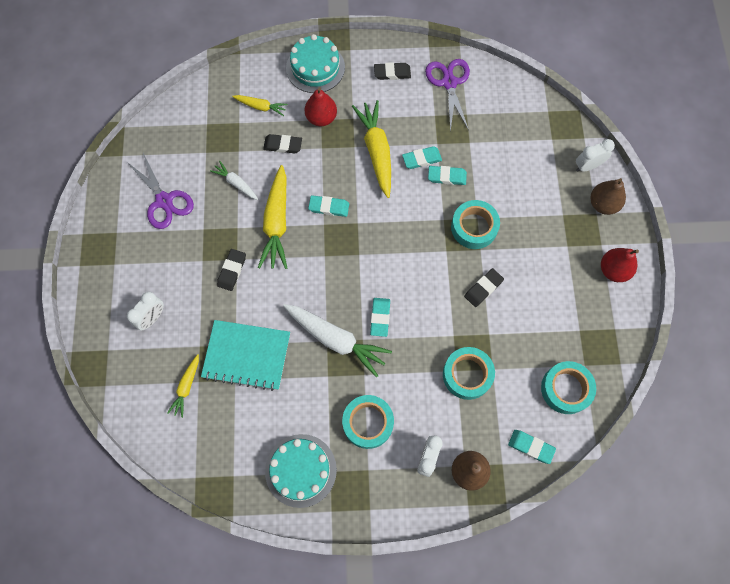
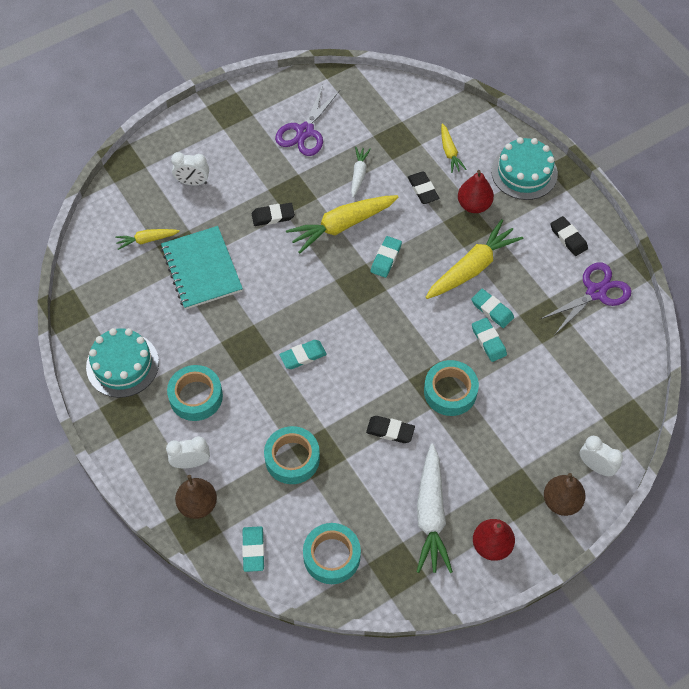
camera: 60 degrees right, 10 degrees down
(329, 207) = (386, 258): turquoise eraser -> turquoise eraser turned 45 degrees clockwise
(336, 339) = (259, 331): white carrot -> white carrot (431, 514)

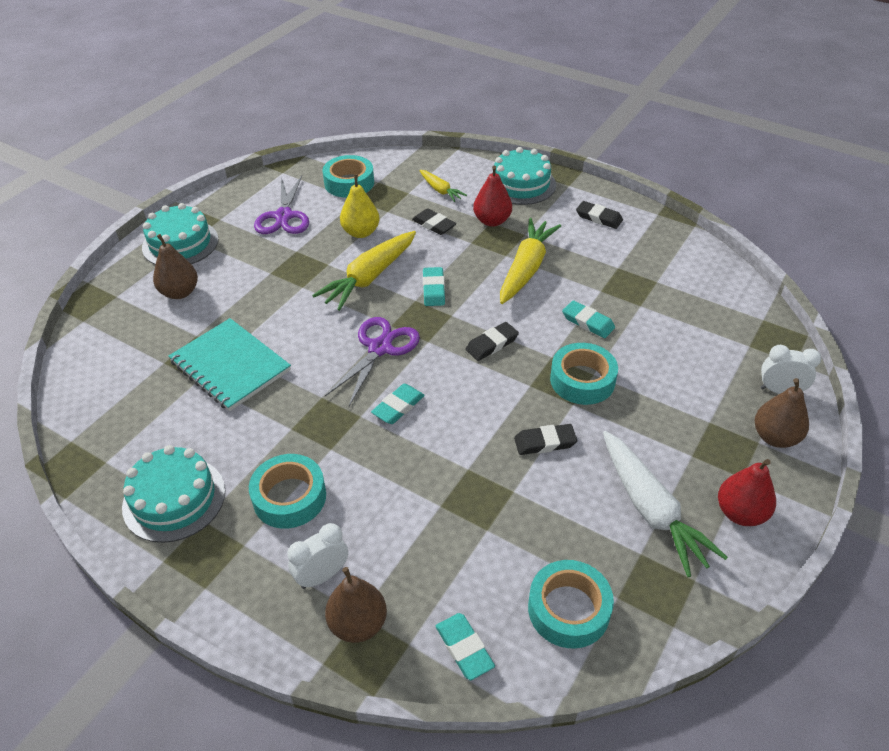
camera: 25 degrees left, 15 degrees down
(147, 240) = (148, 361): yellow carrot -> none
(193, 182) = (180, 292): white clock -> brown pear
(212, 130) = (180, 243): none -> turquoise cake
(273, 216) = (288, 293): black eraser -> black eraser (492, 344)
(292, 458) = (449, 517): turquoise tape -> turquoise tape (349, 183)
(359, 174) = (361, 232): white carrot -> yellow pear
(492, 310) = (571, 295): turquoise eraser -> none
(596, 292) = (657, 249): purple scissors -> purple scissors (380, 348)

